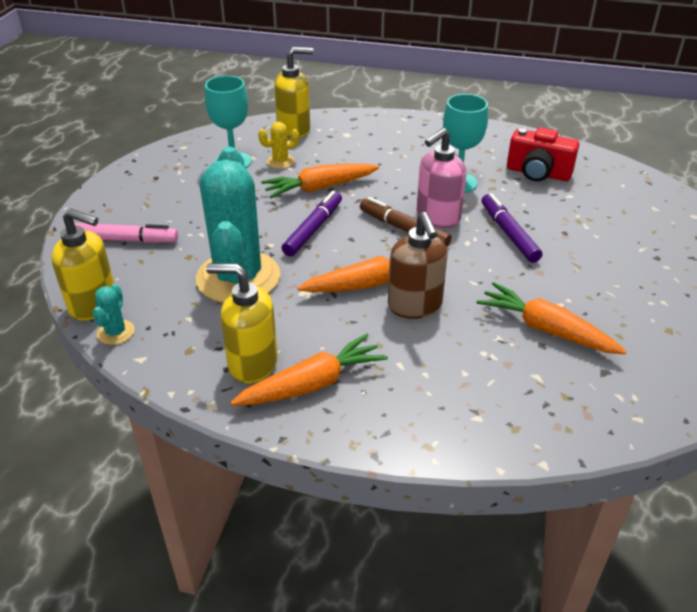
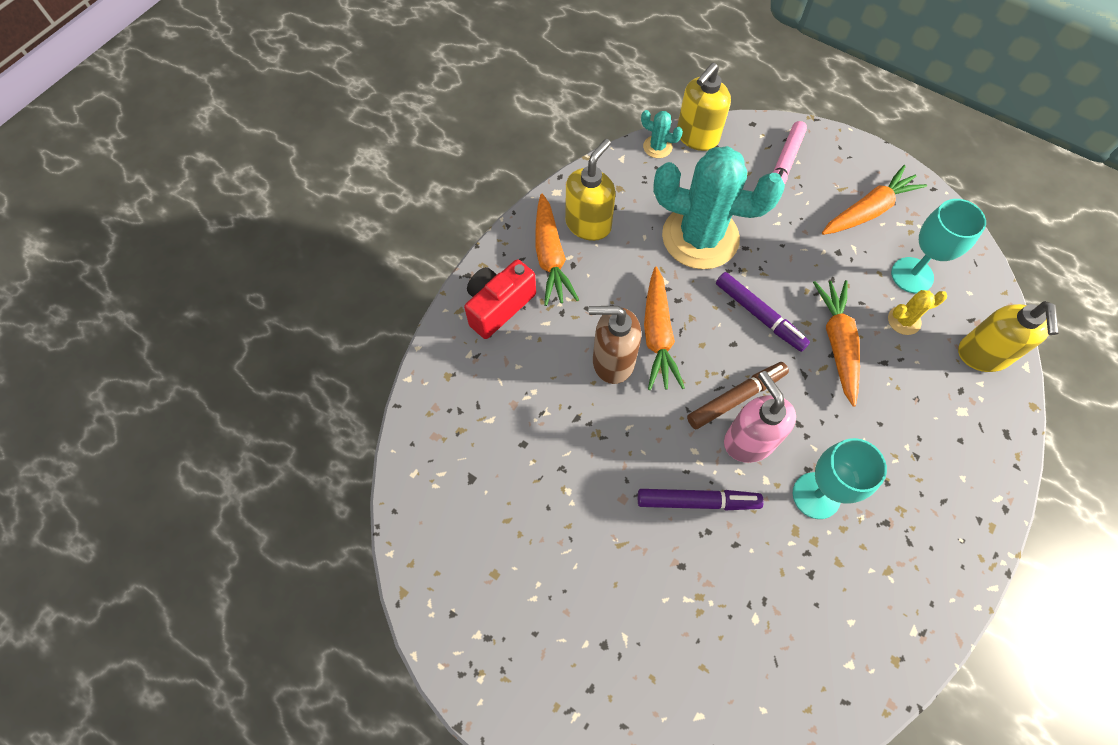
camera: 110 degrees right, 25 degrees up
(280, 162) = (904, 320): yellow cactus -> yellow cactus turned 75 degrees clockwise
(538, 173) = (816, 607): red camera -> red camera (498, 306)
(546, 329) = (540, 458): orange carrot -> orange carrot (868, 210)

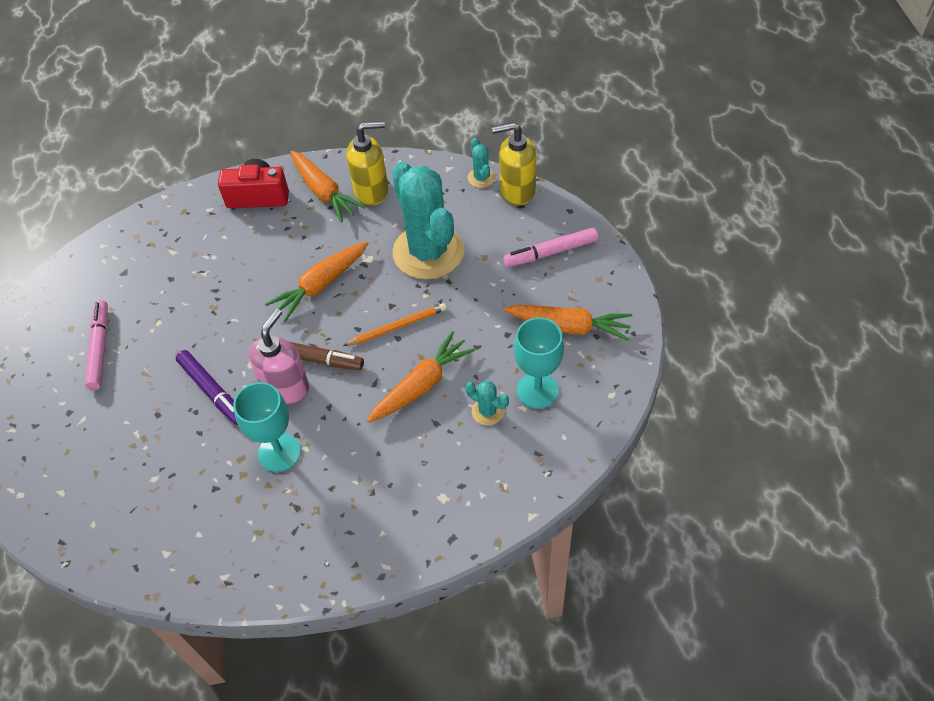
camera: 50 degrees right, 10 degrees down
(549, 564) = (100, 348): none -> pink marker
(550, 257) = (324, 192): orange carrot -> orange carrot turned 75 degrees counterclockwise
(612, 361) = (275, 277): brown soap dispenser -> none
(759, 315) = (397, 326): purple marker -> orange pencil
(904, 320) = (487, 411): yellow cactus -> turquoise cactus
(982, 355) = (510, 480): yellow soap dispenser -> none

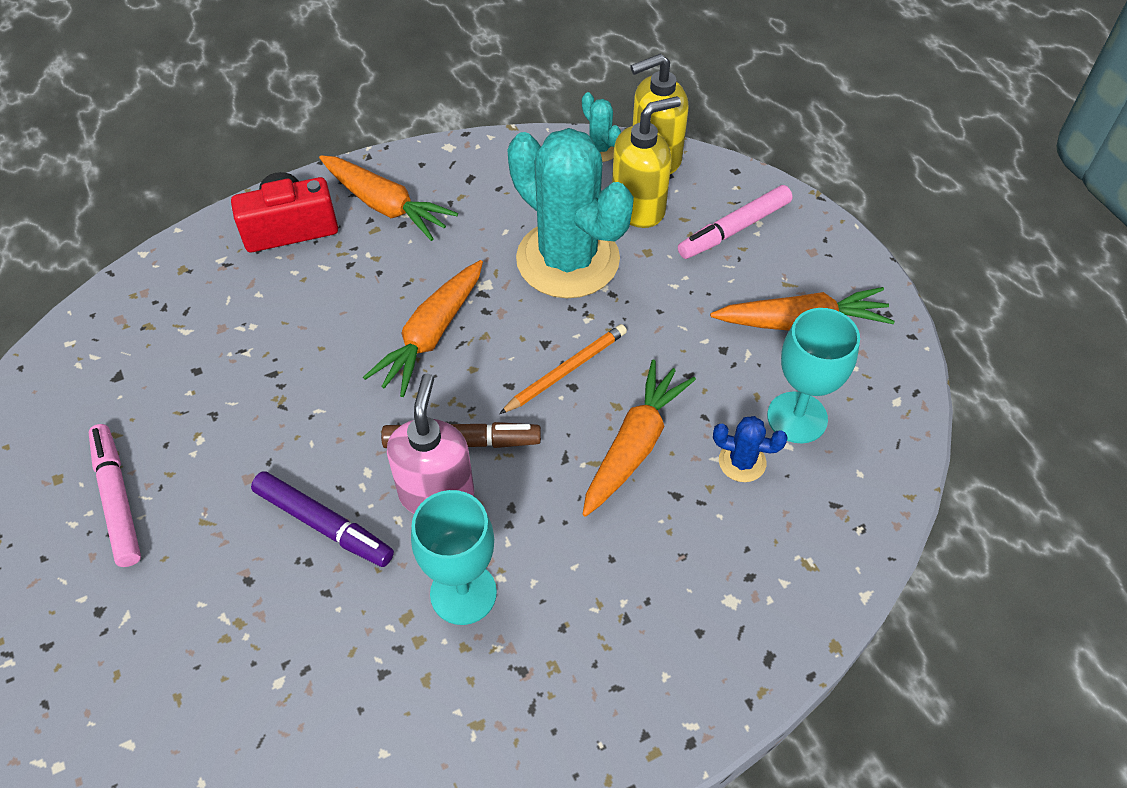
camera: 20 degrees left, 0 degrees up
(372, 191) = (454, 192): yellow soap dispenser -> yellow soap dispenser (638, 207)
(487, 411) = (742, 462): turquoise cactus -> blue cactus

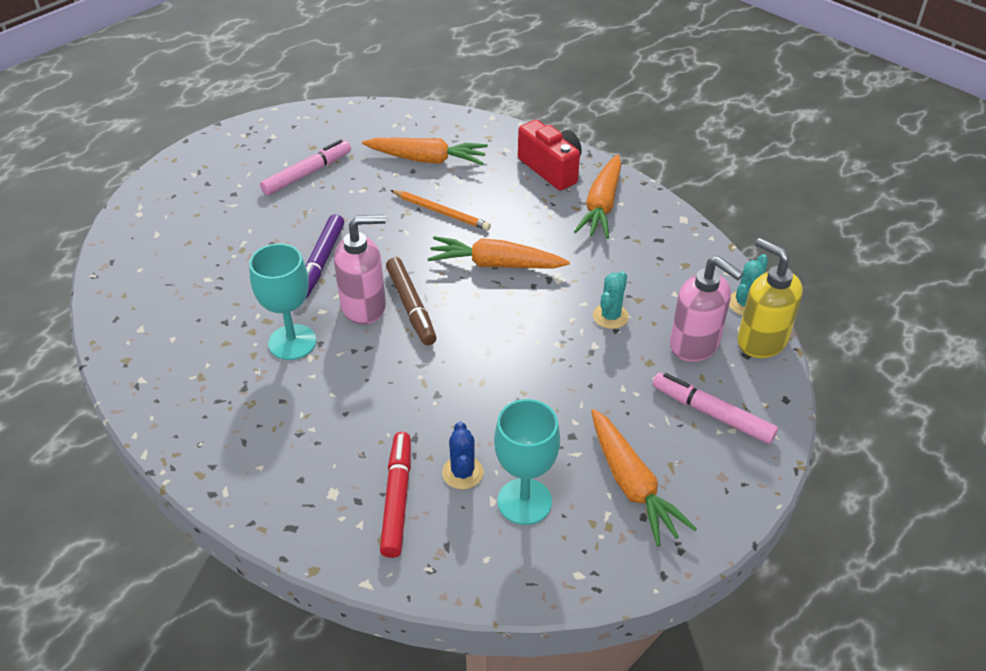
camera: 70 degrees right, 10 degrees down
(565, 370) = (500, 344): orange pencil -> orange pencil (441, 212)
(568, 259) = (610, 316): turquoise cactus -> turquoise cactus, size x0.40
(634, 445) = (449, 401): orange carrot -> orange carrot (427, 159)
(638, 207) = (695, 344): yellow soap dispenser -> pink soap dispenser
(759, 535) = (397, 498): none -> red marker

